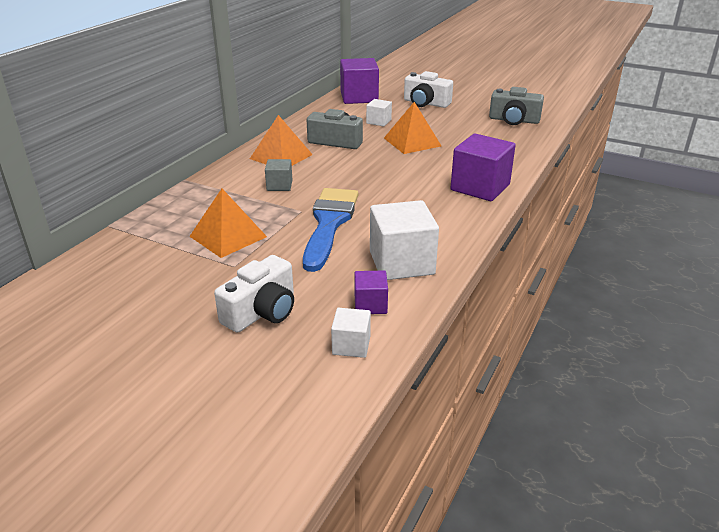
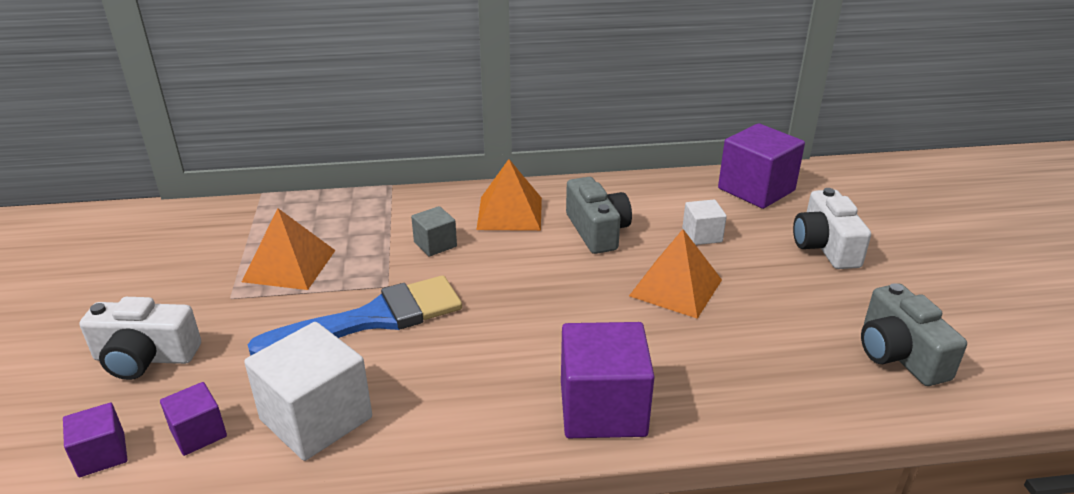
camera: 55 degrees right, 0 degrees up
(351, 345) = (102, 455): white cube -> purple cube

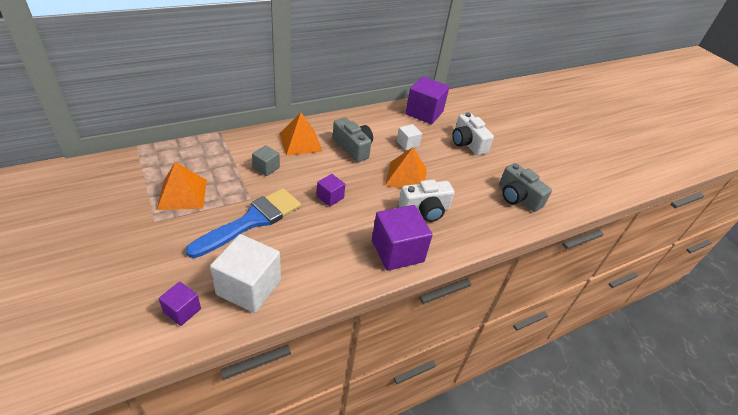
camera: 25 degrees left, 10 degrees up
(102, 455) = (127, 337): purple cube -> purple cube (330, 197)
(145, 358) = (119, 270): white camera -> white camera (425, 210)

